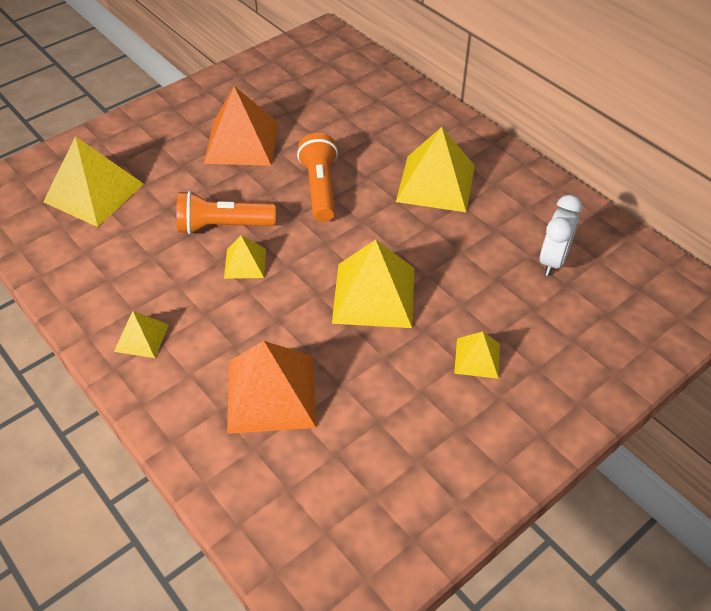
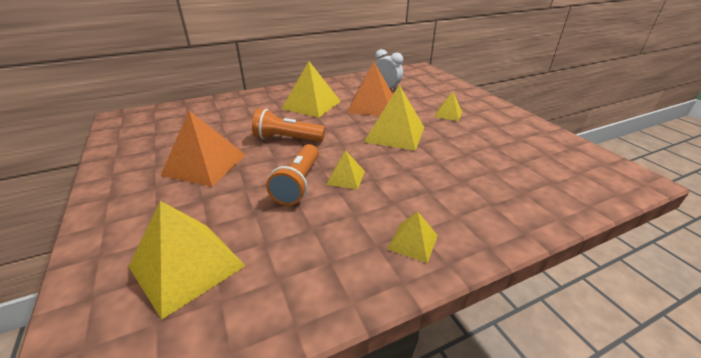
camera: 75 degrees left, 15 degrees down
(271, 393) = (474, 180): orange pyramid -> orange pyramid (372, 105)

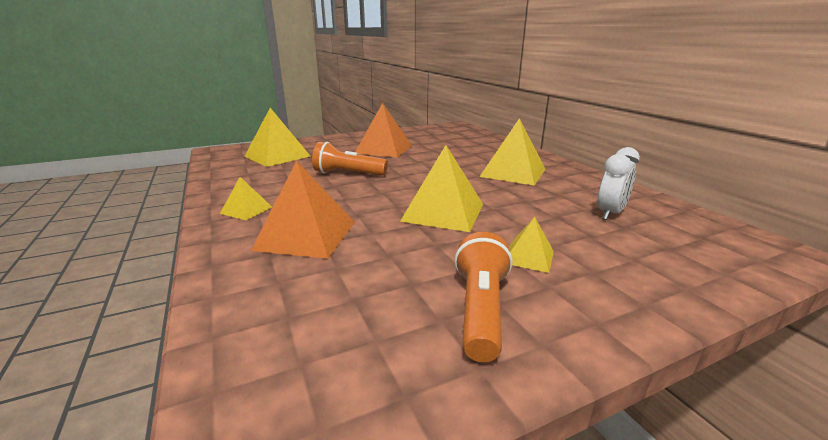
camera: 90 degrees right, 10 degrees down
(287, 139) = (426, 167): orange flashlight -> orange flashlight (480, 310)
(345, 177) = (351, 188): yellow pyramid -> none
(372, 105) = (530, 202): orange pyramid -> orange pyramid (306, 235)

